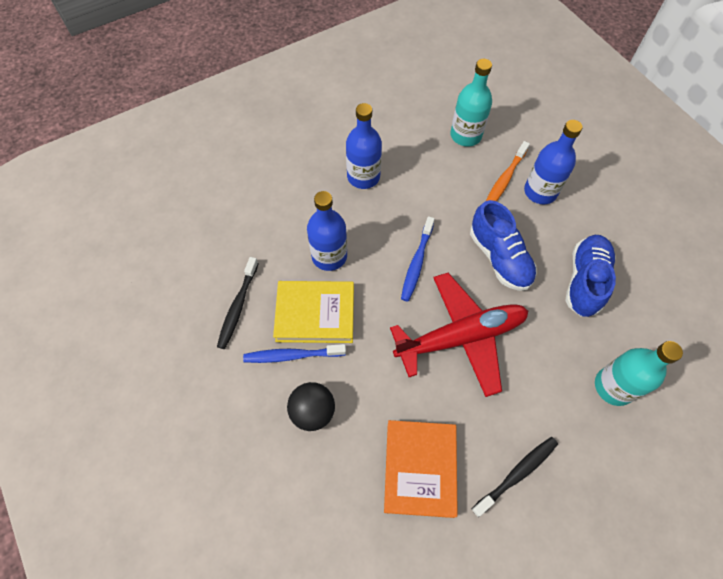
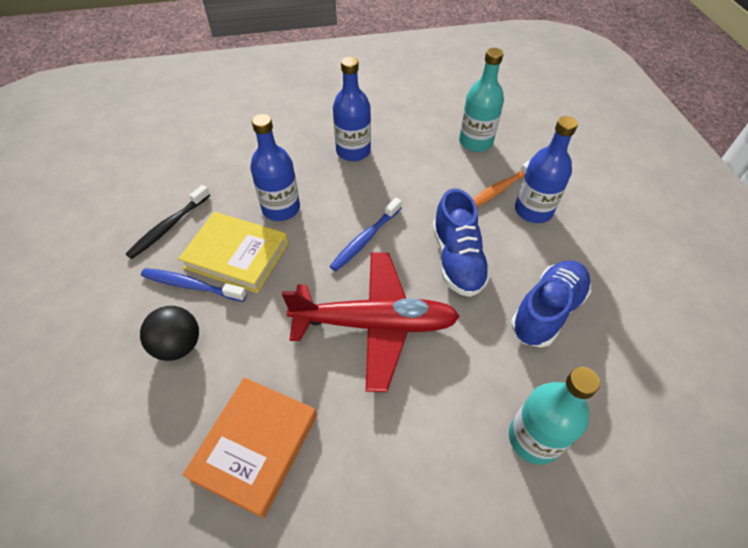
camera: 20 degrees right, 10 degrees down
(516, 474) = (364, 497): black toothbrush -> none

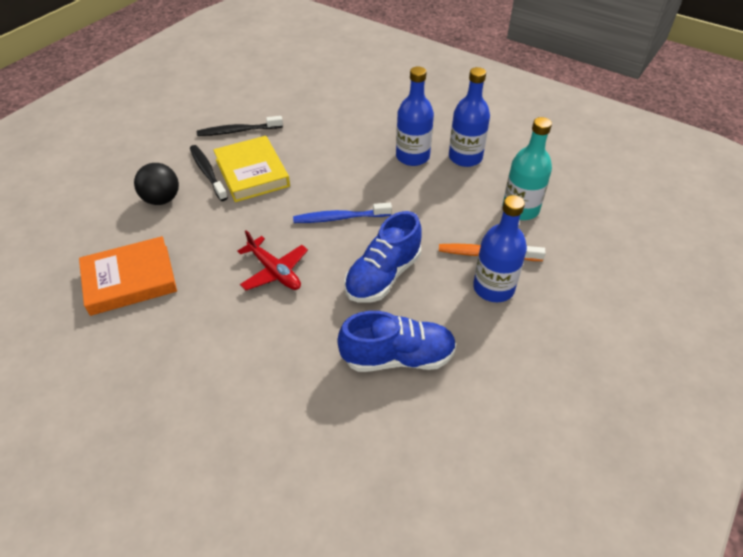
camera: 45 degrees right, 5 degrees down
(191, 286) = (207, 172): blue toothbrush -> black toothbrush
(281, 208) = (313, 163): blue bottle -> blue bottle (465, 157)
(375, 324) = (274, 271): red plane -> red plane, size x0.56
(534, 438) = (273, 416): turquoise bottle -> none

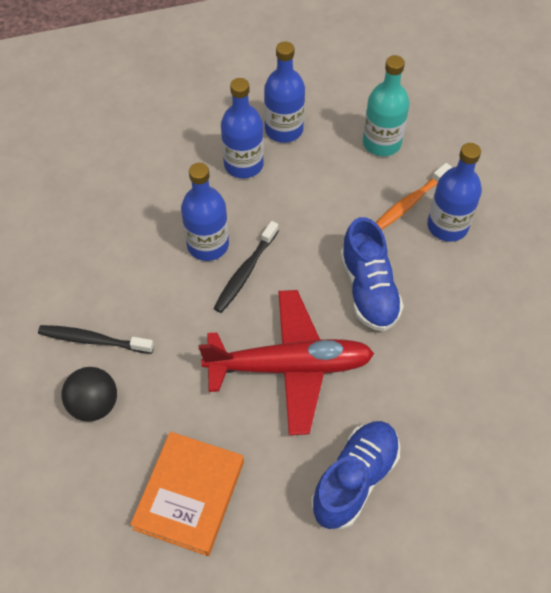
camera: 50 degrees left, 10 degrees up
(238, 131) = (53, 274): black toothbrush -> black toothbrush (245, 272)
(252, 173) = (134, 302): yellow book -> none
(274, 271) = (290, 366): red plane -> red plane, size x1.80
(330, 178) = (208, 245): none -> blue bottle
(340, 218) = (269, 273): blue toothbrush -> none
(398, 357) = (461, 339): blue shoe -> blue shoe (355, 479)

